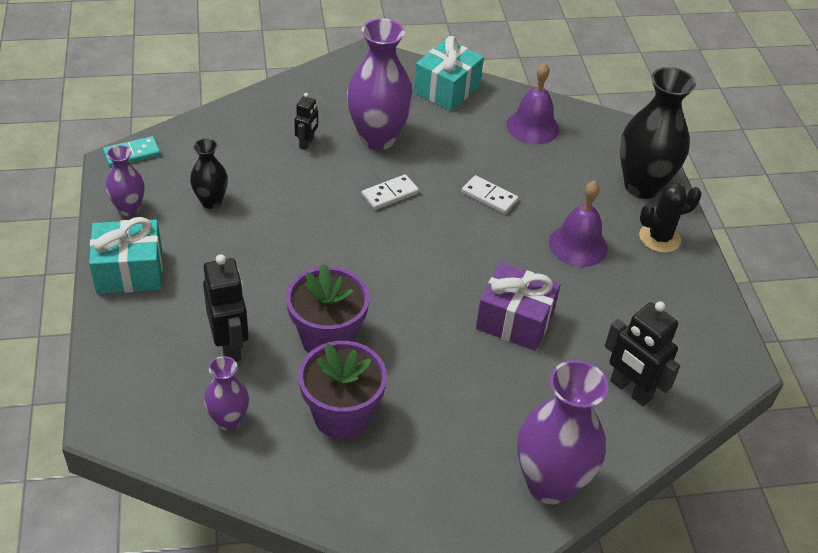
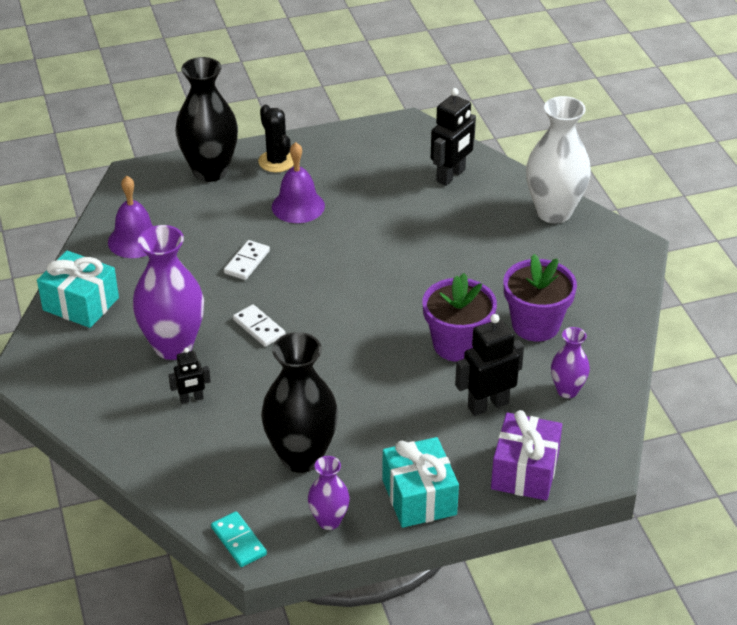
camera: 95 degrees left, 5 degrees down
(211, 201) = (301, 457): black vase -> black vase, size x1.88
(307, 143) = (191, 399): black robot -> black robot turned 150 degrees clockwise
(514, 320) = (399, 237): purple gift -> purple gift (524, 471)
(550, 484) = (553, 212): purple vase -> white vase

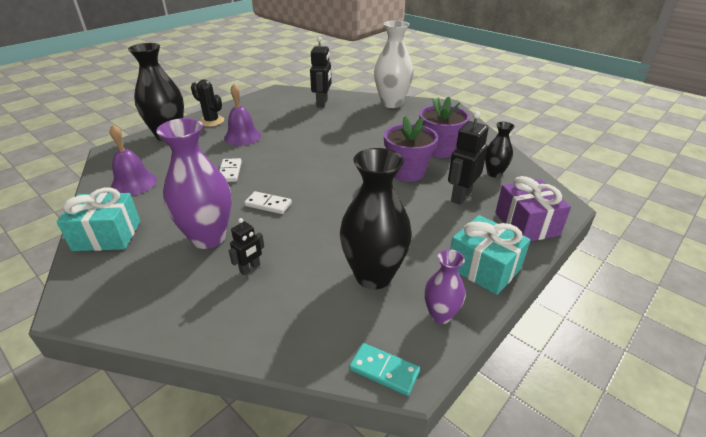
camera: 30 degrees left, 5 degrees down
(567, 390) = (494, 173): purple vase -> black vase

